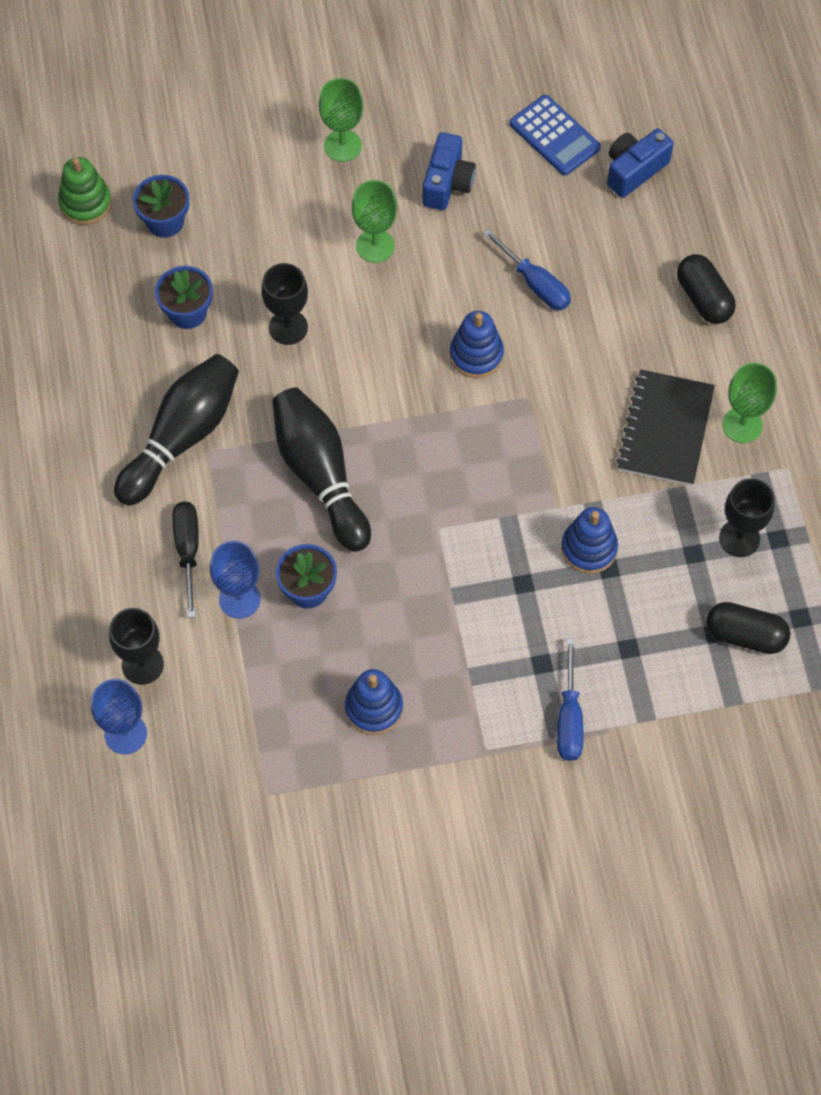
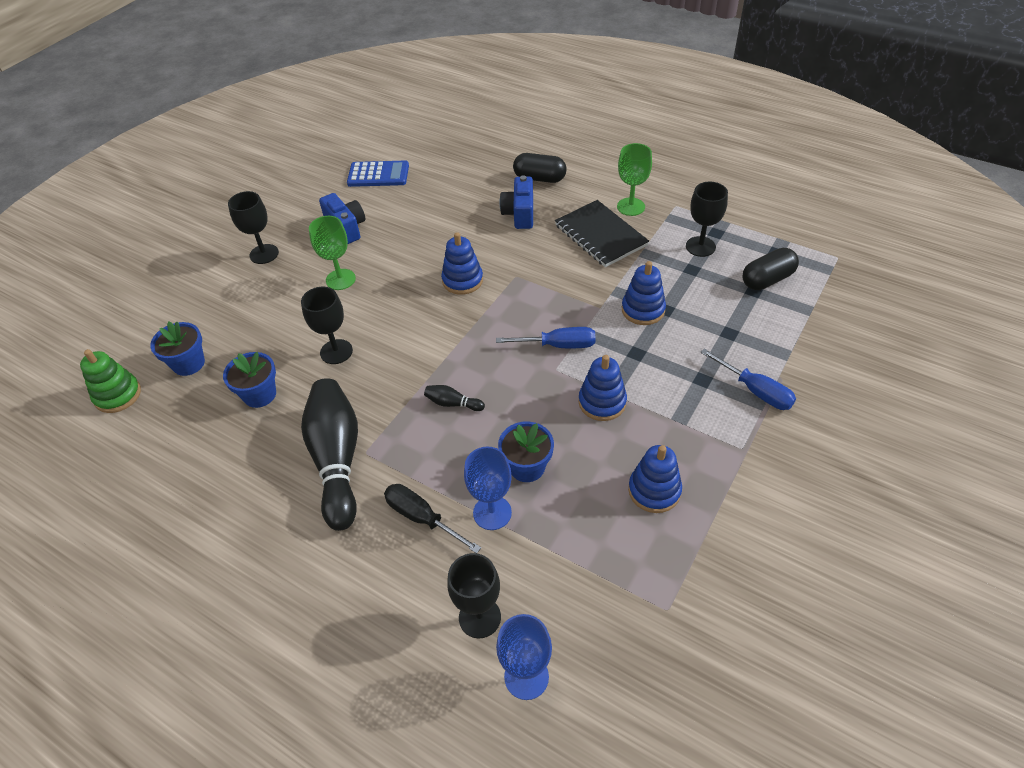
camera: 45 degrees left, 15 degrees down
(320, 475) = (452, 403): black bowling pin -> black bowling pin, size x0.40
(342, 146) = (264, 254): green goblet -> black goblet
(434, 597) = (602, 402): none -> blue stacking toy
(535, 284) = (451, 231): blue screwdriver -> blue screwdriver (559, 345)
(634, 170) = (436, 160): blue camera -> blue camera (520, 214)

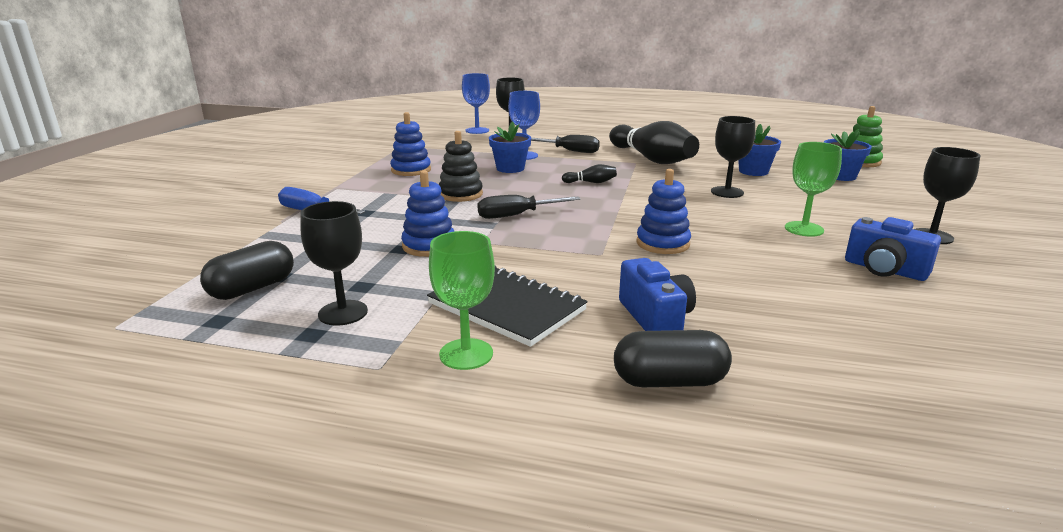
camera: 160 degrees right, 25 degrees down
(378, 175) = (973, 343): blue calculator -> none
(559, 345) = (516, 215): blue screwdriver -> black screwdriver
(602, 402) = (460, 194): blue stacking toy -> black stacking toy

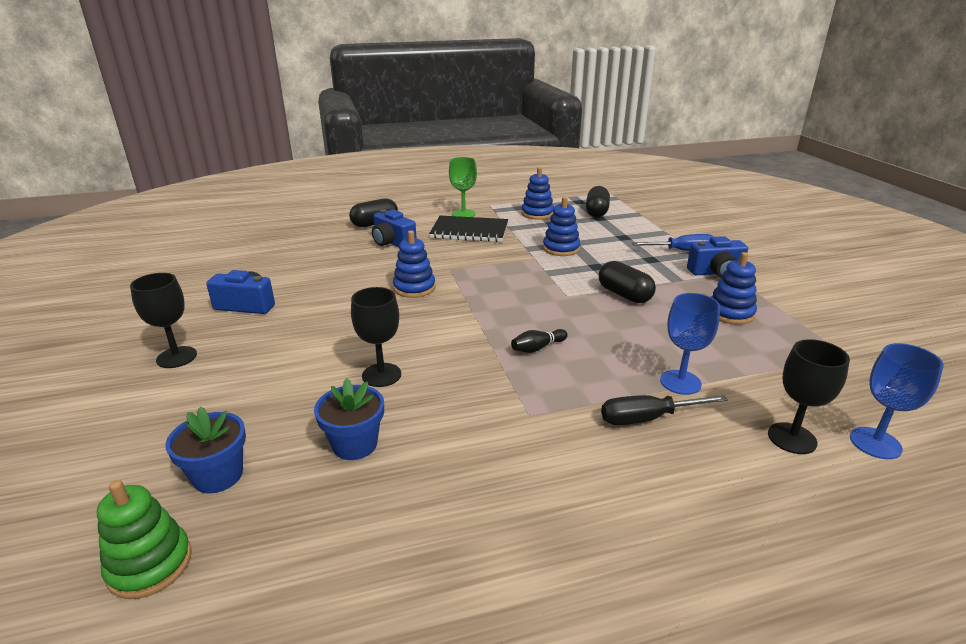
camera: 150 degrees right, 5 degrees up
(342, 190) = (716, 272): none -> blue camera
(343, 313) = (537, 214): black goblet -> blue stacking toy
(460, 194) = (624, 295): black stacking toy -> black capsule
(510, 168) = (649, 347): blue flower pot -> none
(516, 215) = (546, 285): black screwdriver -> none
(651, 159) = (516, 434): black bowling pin -> none
(804, 229) = (300, 334): green goblet -> none

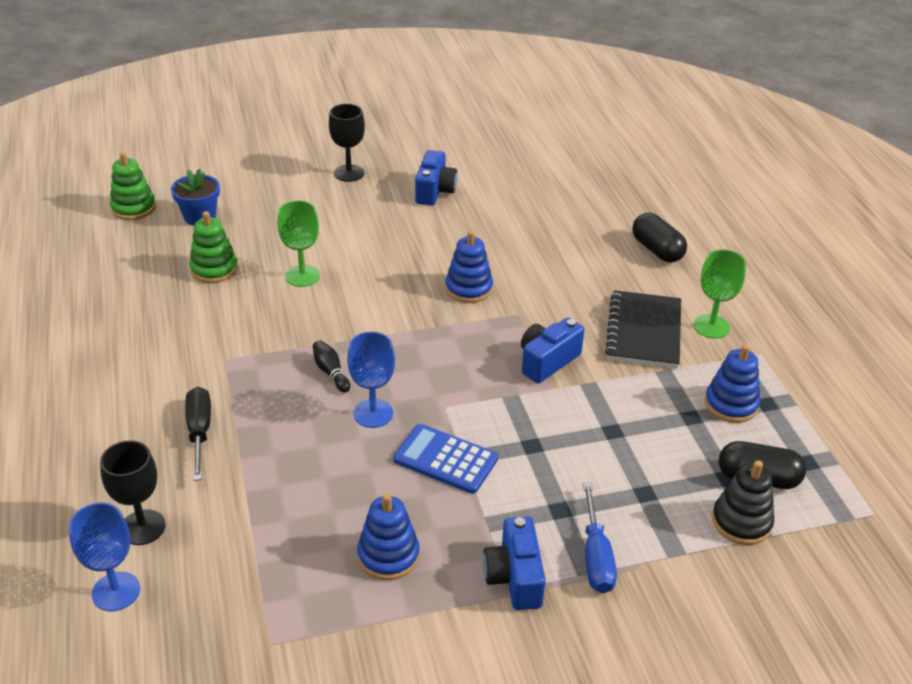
camera: 90 degrees right, 10 degrees up
(355, 444) = (214, 269): blue flower pot -> green stacking toy
(381, 375) = (302, 276): black goblet -> green goblet
(393, 243) = (595, 268): blue camera -> blue camera (547, 361)
(561, 249) = (591, 417): blue stacking toy -> none
(624, 295) = (445, 459): black capsule -> blue calculator
(632, 217) = (741, 522): none -> black stacking toy
(680, 382) = (249, 468): blue goblet -> blue goblet (373, 413)

